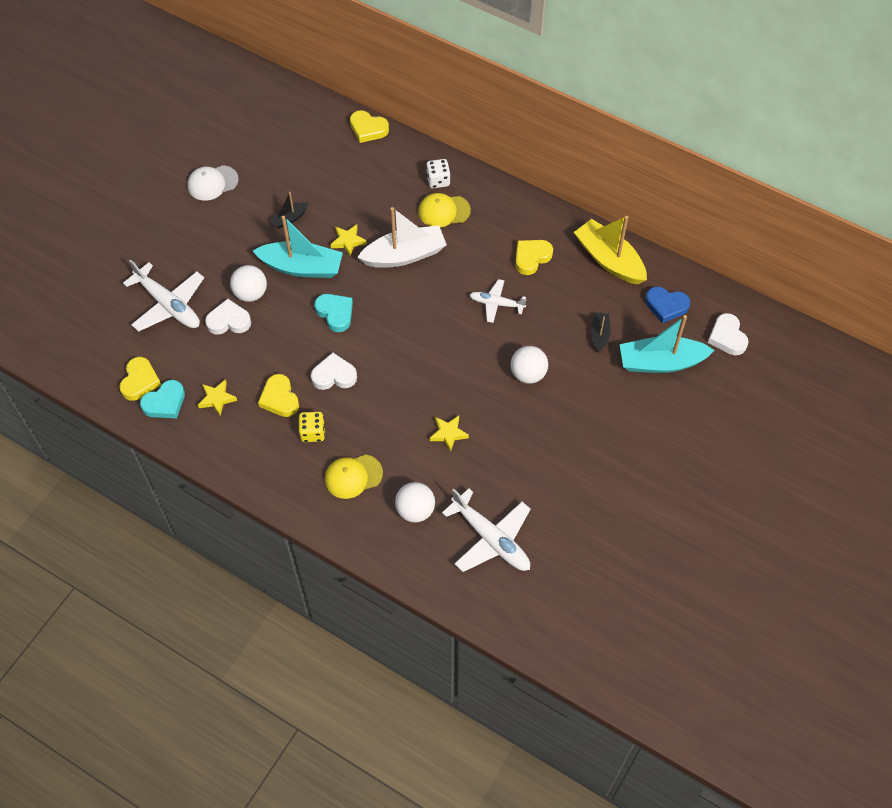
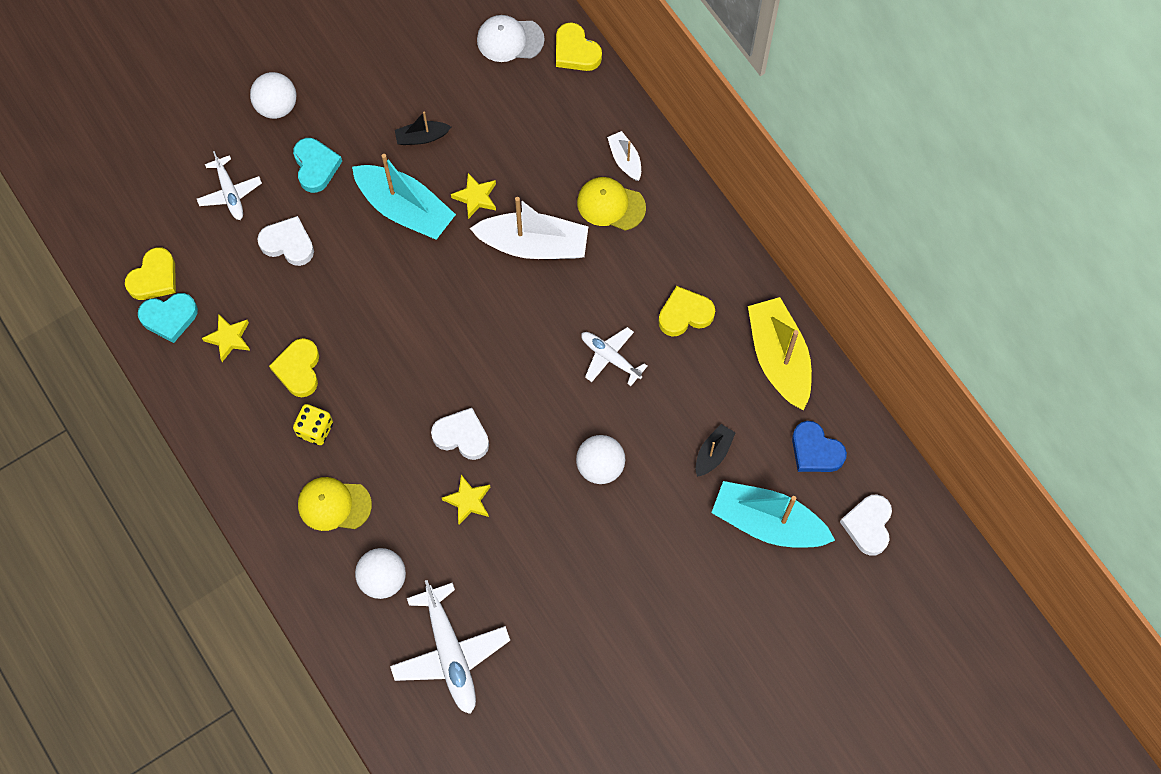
camera: 25 degrees right, 10 degrees up
(168, 304) = (230, 192): white plane -> white plane, size x0.60
(212, 183) = (354, 50): white cap -> white cap (510, 40)
(250, 293) = (330, 218): white ball -> white ball (277, 106)
(334, 375) = (374, 367): white heart -> white heart (462, 436)
(335, 313) = (414, 287): turquoise heart -> turquoise heart (316, 166)
(438, 180) = (625, 159): white dice -> white boat

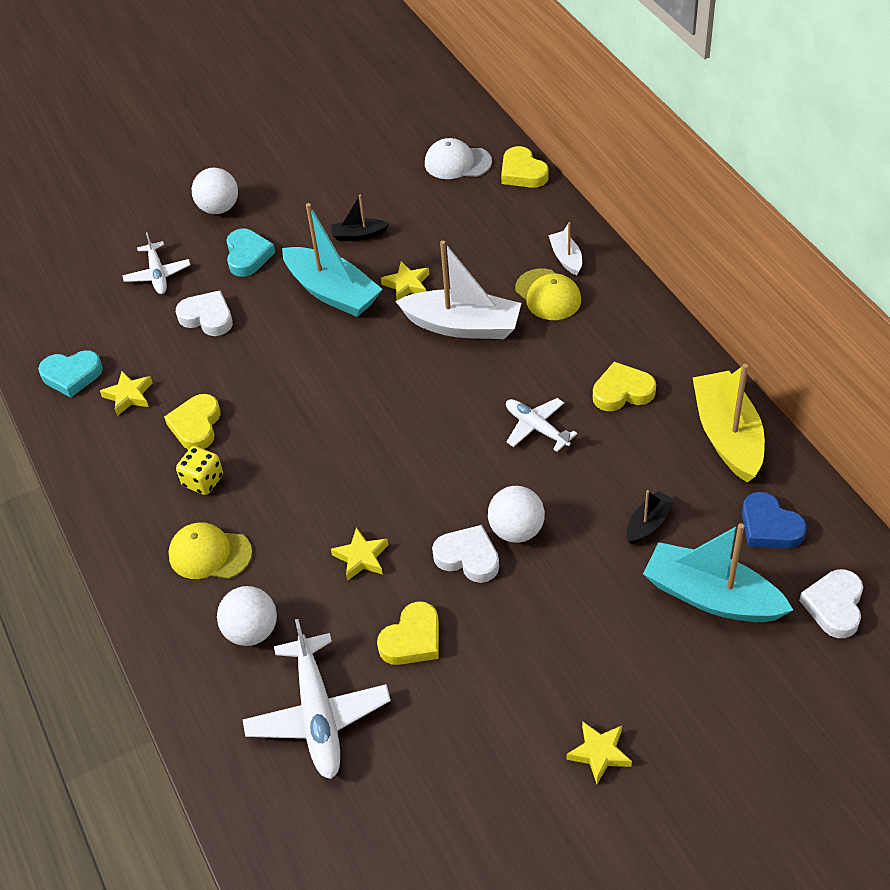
camera: 10 degrees right, 20 degrees down
(154, 278) = (65, 341): yellow heart -> yellow heart (412, 639)
(462, 436) = (363, 494): white heart -> white heart (468, 557)
(611, 205) = (548, 295): yellow cap -> yellow cap turned 150 degrees counterclockwise
(682, 672) = (599, 753): none -> yellow star

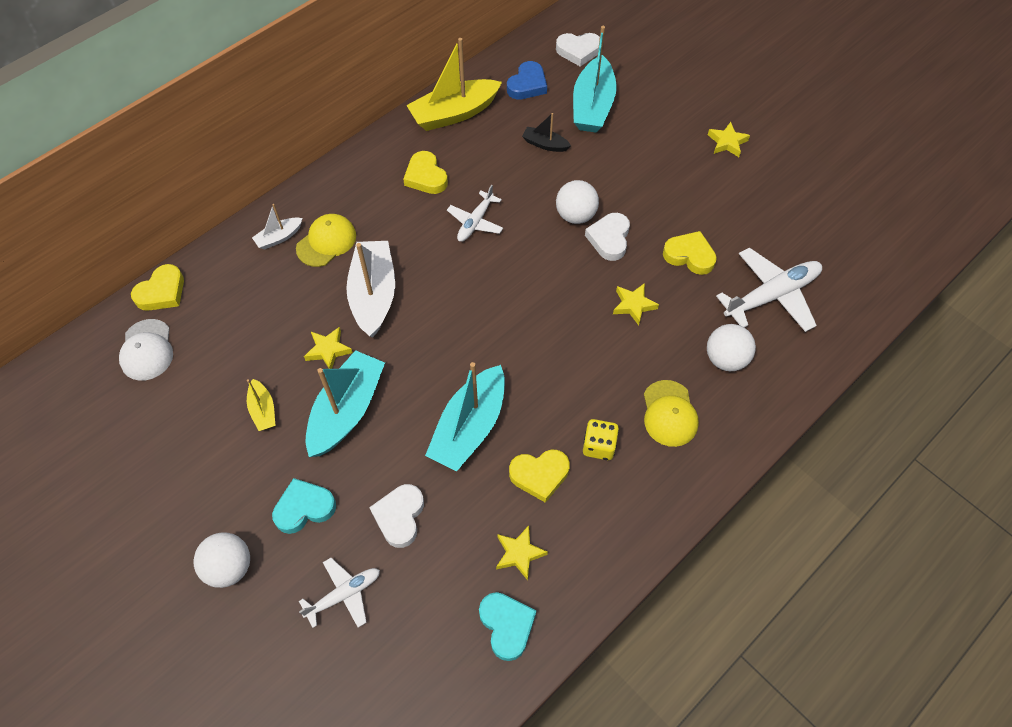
camera: 110 degrees left, 10 degrees up
(273, 380) = (469, 427): none -> turquoise boat
(359, 235) = (263, 410): black boat -> yellow boat

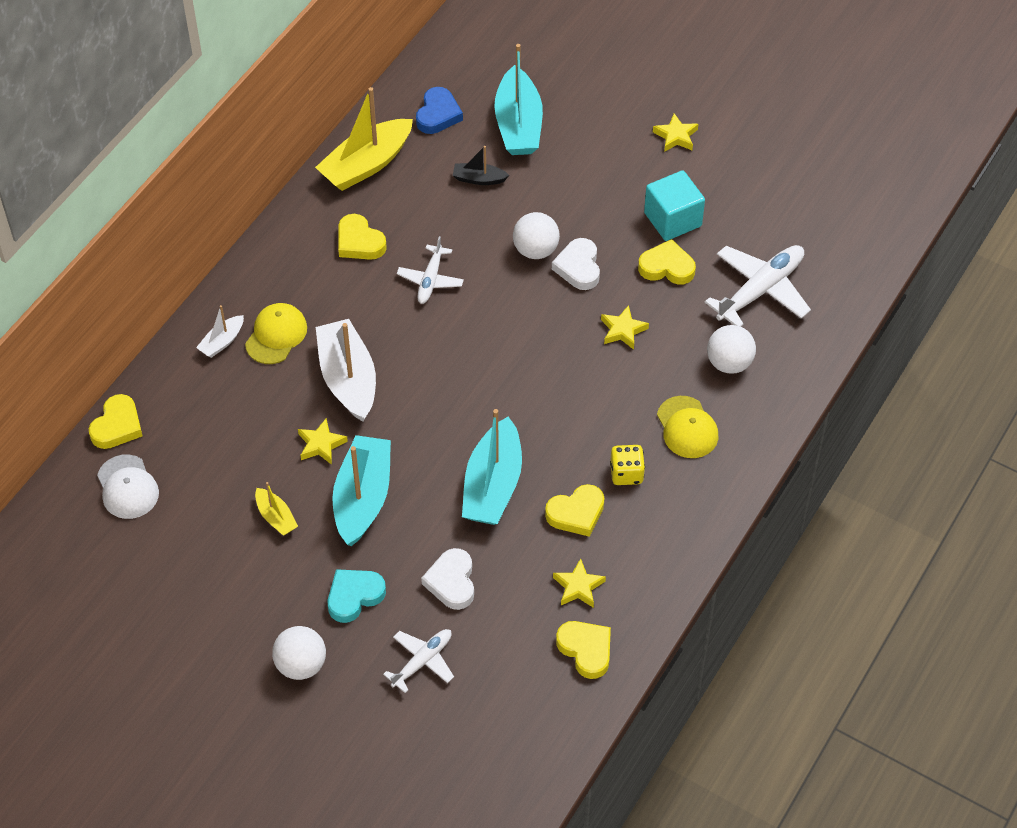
camera: 15 degrees left, 5 degrees down
(507, 625) = (586, 650): turquoise heart -> yellow heart
(578, 51) = (483, 63): white heart -> none
(706, 214) = (672, 219): none -> turquoise cube

